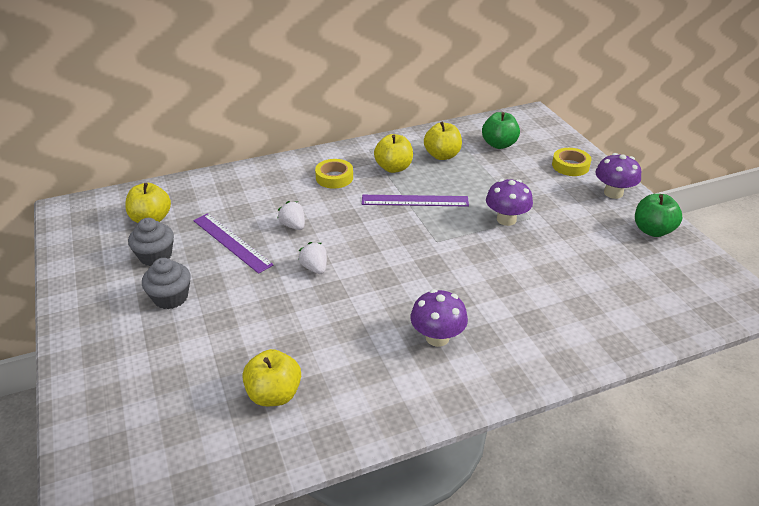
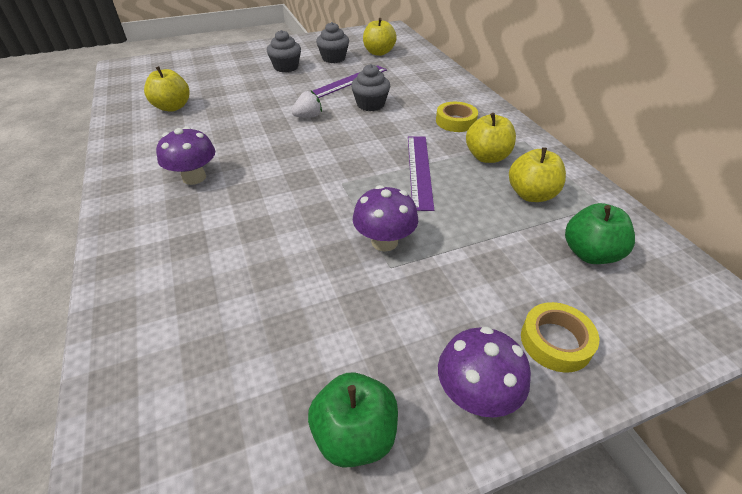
camera: 90 degrees right, 5 degrees up
(293, 226) = (370, 104): white strawberry -> grey cupcake

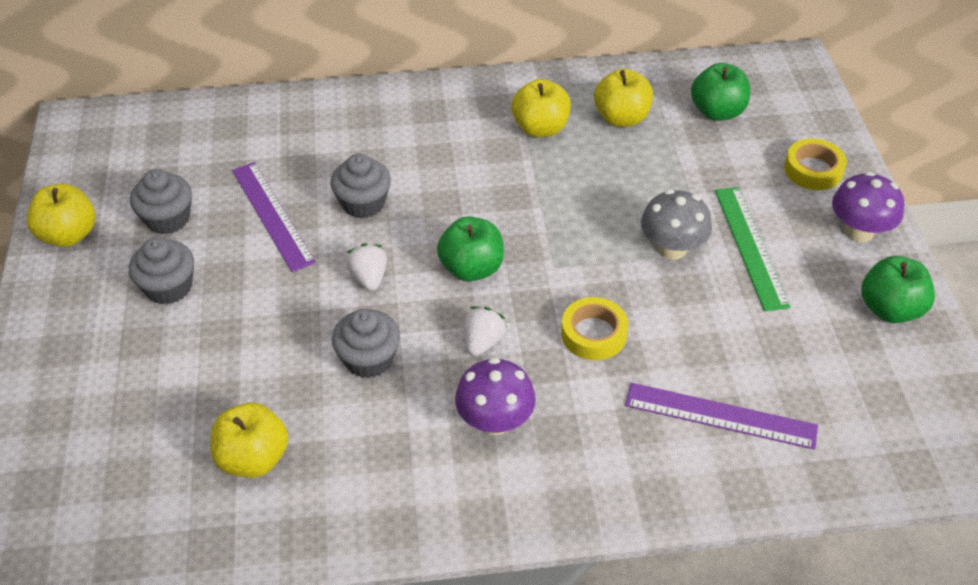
camera: 75 degrees left, 5 degrees up
(243, 127) = (369, 359): none -> grey cupcake
(262, 163) = (483, 342): none -> white strawberry
(328, 149) = (472, 268): none -> green apple
(379, 52) = (179, 158): yellow apple -> yellow apple (69, 235)
(384, 242) = (672, 248): purple mushroom -> grey mushroom
(408, 295) = (750, 246): none -> green ruler
(419, 170) = (549, 191): purple ruler -> purple ruler (720, 416)
(455, 121) = (448, 131): yellow tape -> yellow tape (593, 334)

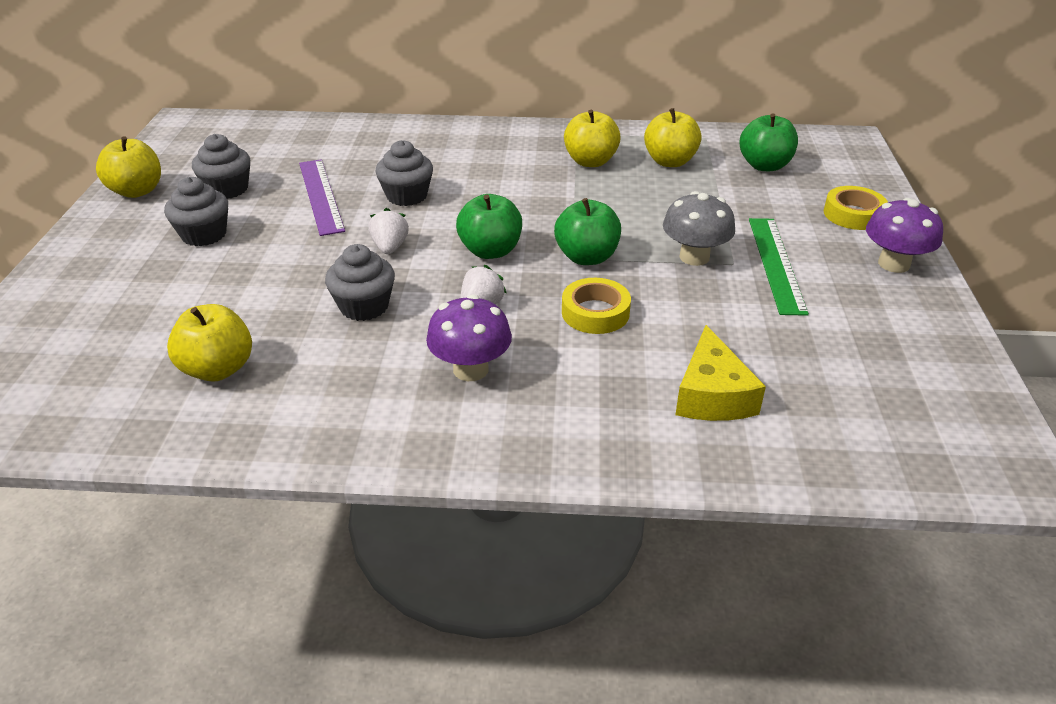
camera: 10 degrees right, 10 degrees down
(720, 416) = (712, 395): purple ruler -> yellow cheese
(890, 309) = (918, 328): green apple -> green apple (587, 257)

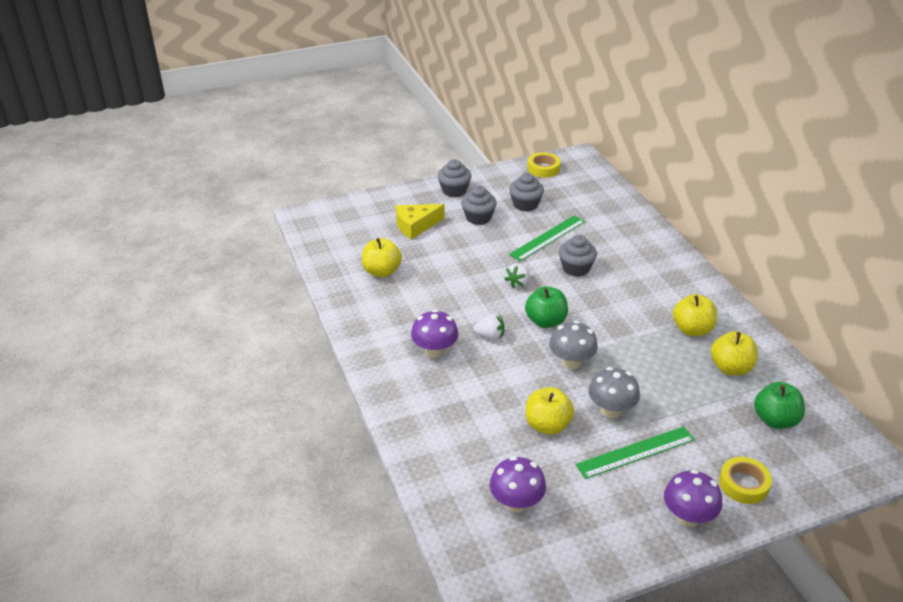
camera: 65 degrees right, 0 degrees up
(137, 191) = (498, 178): yellow apple -> yellow apple (547, 425)
(321, 196) = (547, 238): purple ruler -> green ruler
(364, 306) = (459, 295): grey cupcake -> grey cupcake (454, 190)
(390, 247) = (518, 283): white strawberry -> white strawberry turned 150 degrees clockwise
(587, 257) = (571, 362): green apple -> grey mushroom
(595, 313) = (517, 382): yellow tape -> yellow tape (543, 168)
(712, 395) = (474, 449): yellow cheese -> yellow cheese (415, 226)
(833, 387) = (516, 503): none -> purple mushroom

